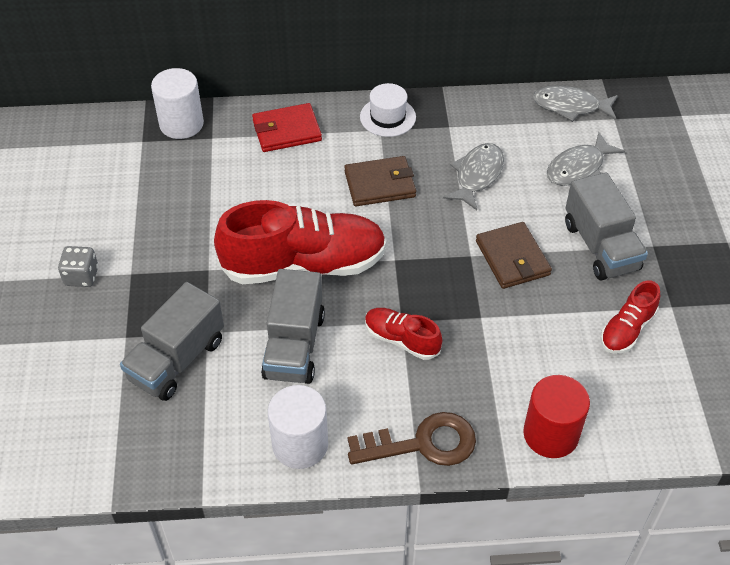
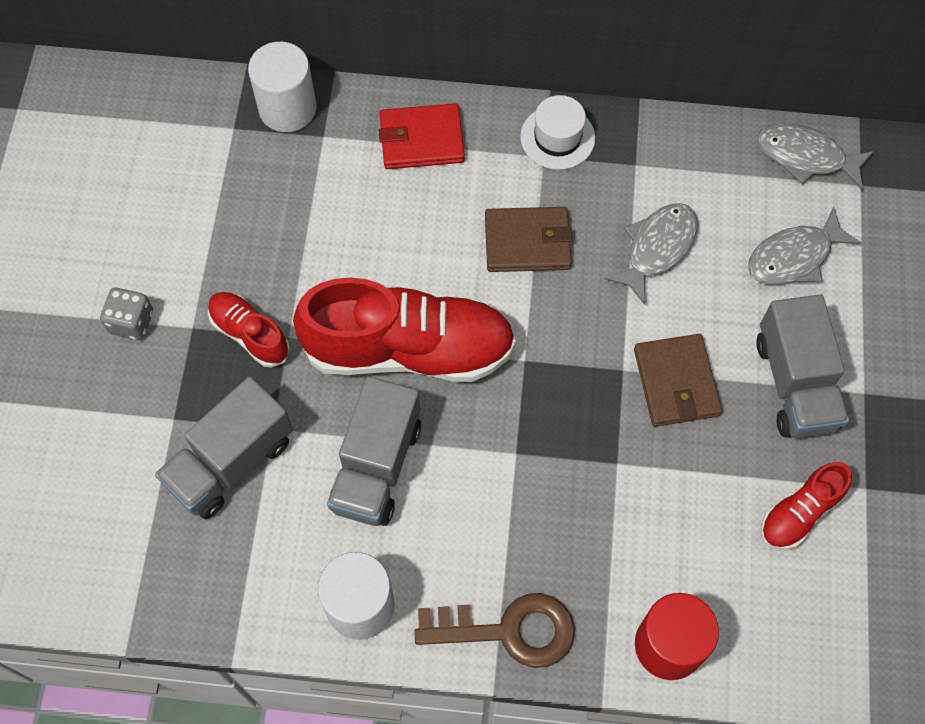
camera: 10 degrees right, 15 degrees up
(401, 340) = (511, 480): red shoe -> red shoe (250, 334)

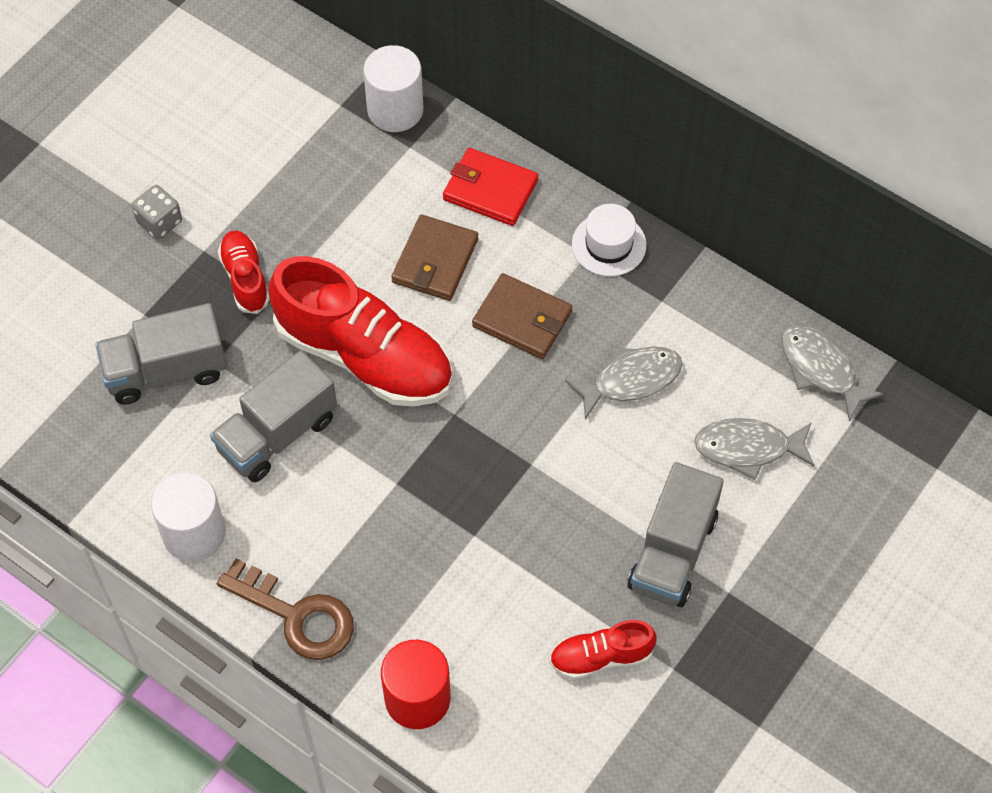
camera: 30 degrees right, 5 degrees down
(676, 382) = (569, 498): brown wallet -> brown wallet (435, 261)

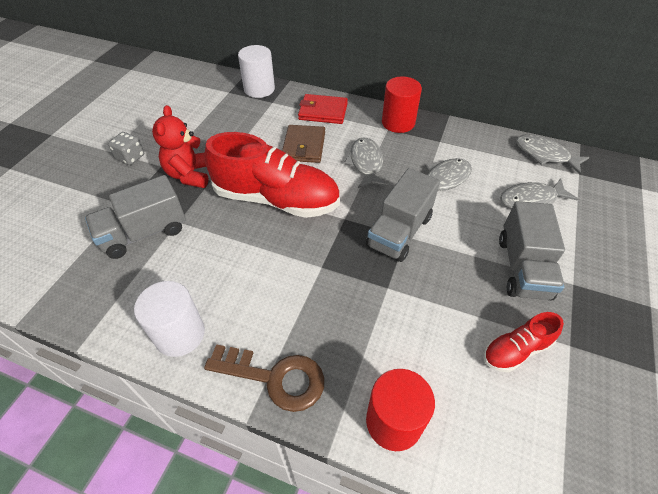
camera: 15 degrees left, 10 degrees down
(245, 278) = (190, 175): red shoe -> red teddy bear
(277, 434) = (230, 254): grey truck -> grey truck (399, 232)
(522, 319) = (366, 163): brown wallet -> grey fish
(609, 244) = (398, 123): white hat -> red cylinder

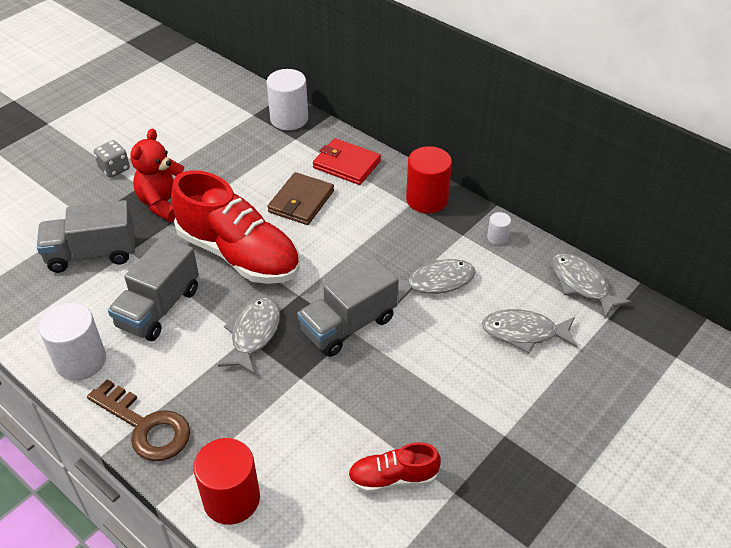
camera: 20 degrees right, 5 degrees down
(366, 163) = (359, 239): grey fish -> grey fish (254, 334)
(465, 137) = (497, 237): none -> white cylinder
(523, 268) = (459, 402): grey truck -> grey truck (159, 308)

